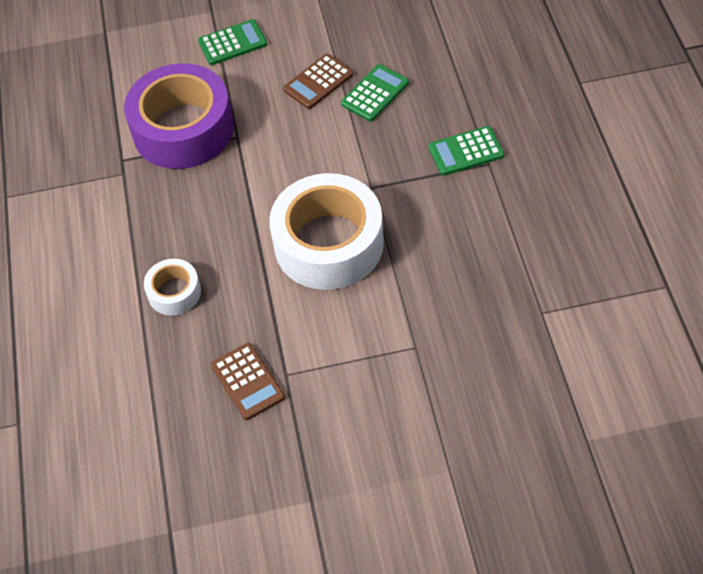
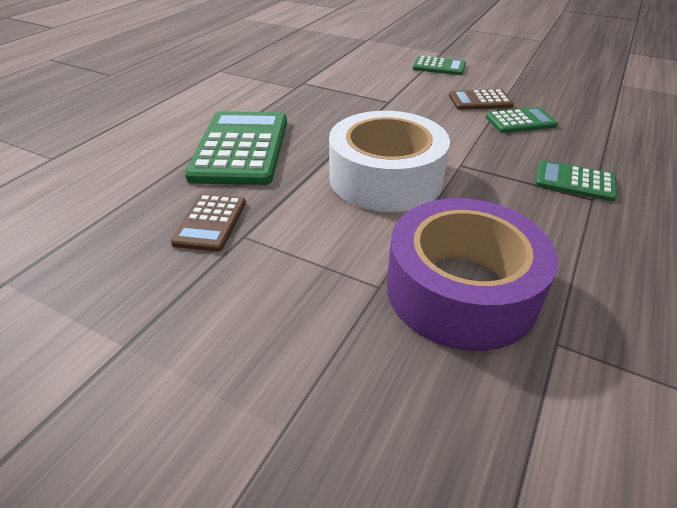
camera: 35 degrees right, 15 degrees down
(174, 292) = (240, 148): white tape -> green calculator
(183, 129) = (358, 85): purple tape -> purple tape (461, 290)

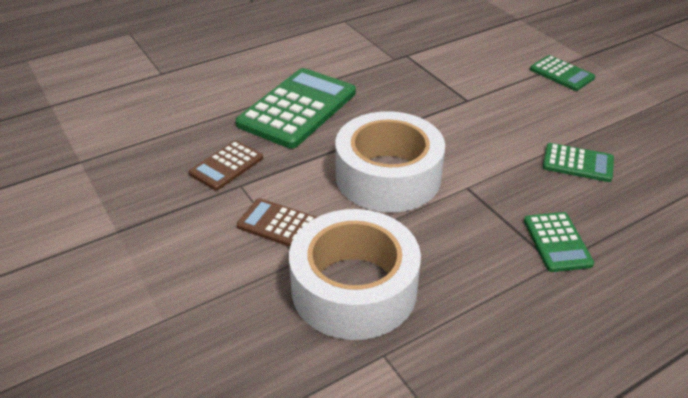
camera: 30 degrees right, 0 degrees up
(461, 290) = (354, 288): purple tape -> white tape
(480, 101) = (561, 127): brown calculator -> brown calculator (278, 224)
(574, 182) = (557, 242): green calculator -> green calculator turned 150 degrees counterclockwise

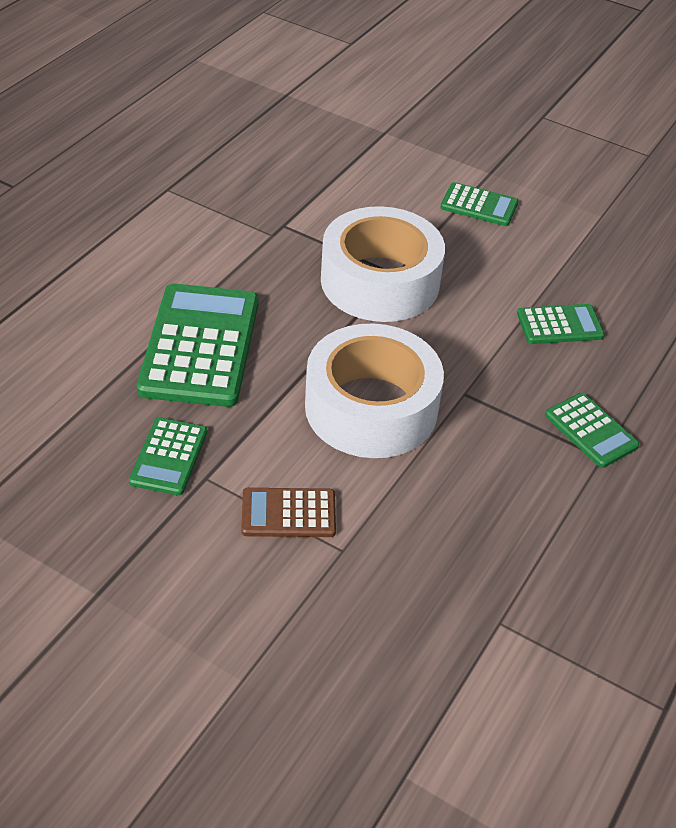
camera: 30 degrees left, 5 degrees up
(226, 166) = (169, 457): brown calculator -> green calculator
(354, 288) = (423, 560): white tape -> white tape (380, 281)

